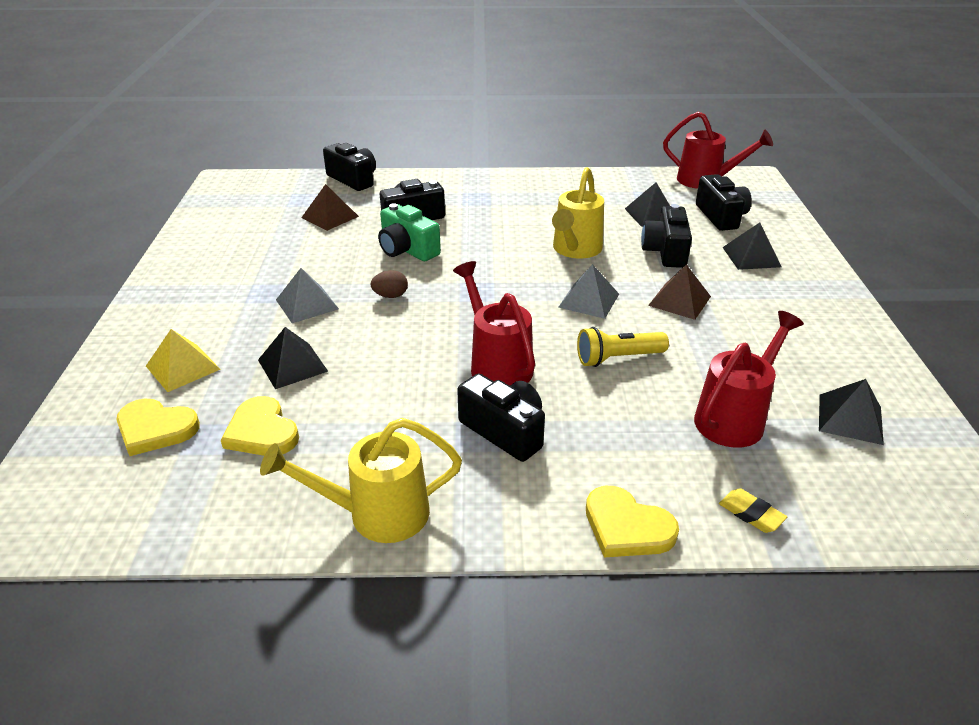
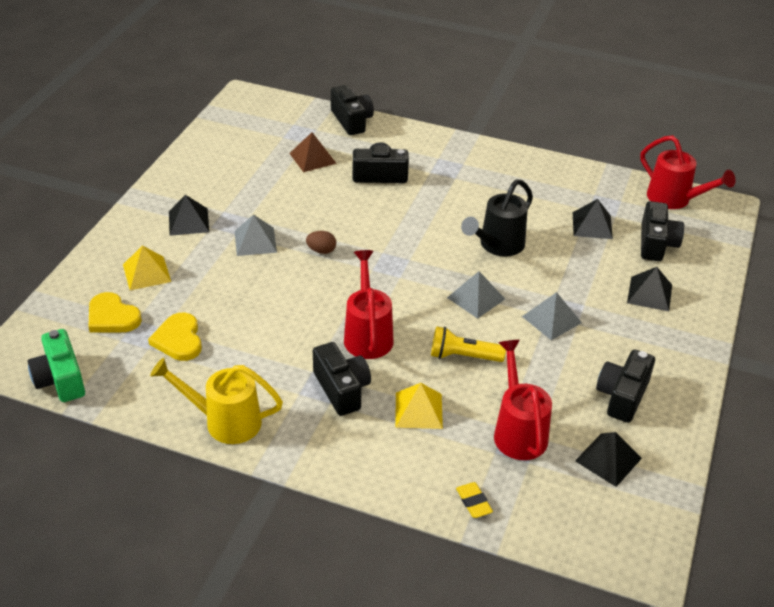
camera: 20 degrees right, 5 degrees up
(292, 365) = (221, 292): black pyramid -> black pyramid (188, 221)
(407, 250) = (357, 209): green camera -> green camera (60, 379)
(575, 250) = (497, 245): yellow watering can -> black watering can
(610, 428) = (419, 410): none -> yellow pyramid
(627, 527) = (381, 483): yellow heart -> none
(665, 251) = (576, 268): black camera -> black camera (622, 396)
(679, 301) = (551, 319): brown pyramid -> grey pyramid
(735, 417) = (518, 431): red watering can -> red watering can turned 75 degrees counterclockwise

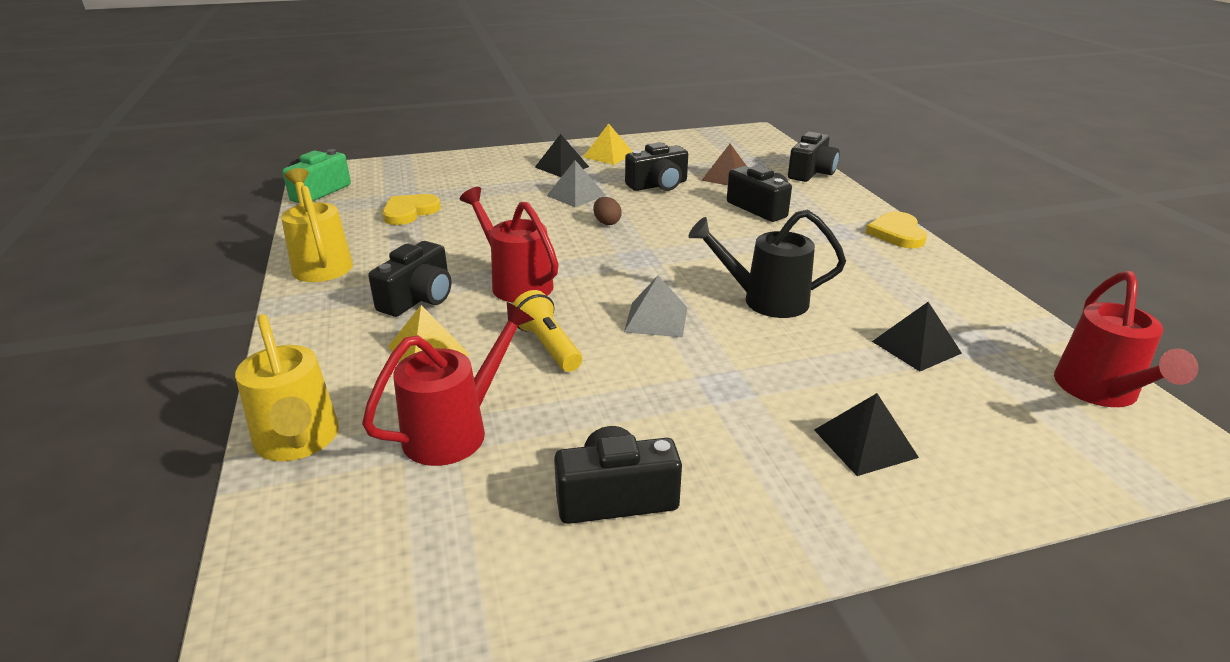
camera: 55 degrees right, 10 degrees down
(112, 317) = (409, 183): yellow heart -> yellow heart (897, 233)
(147, 273) = (477, 175): yellow pyramid -> yellow pyramid (608, 155)
(368, 334) = (516, 283): red watering can -> red watering can turned 90 degrees counterclockwise
(473, 502) = (298, 442): yellow eraser -> yellow watering can
(551, 319) = (692, 381): grey pyramid -> none
(608, 459) = (468, 532): black pyramid -> none
(656, 244) = (978, 410): black camera -> black camera (658, 185)

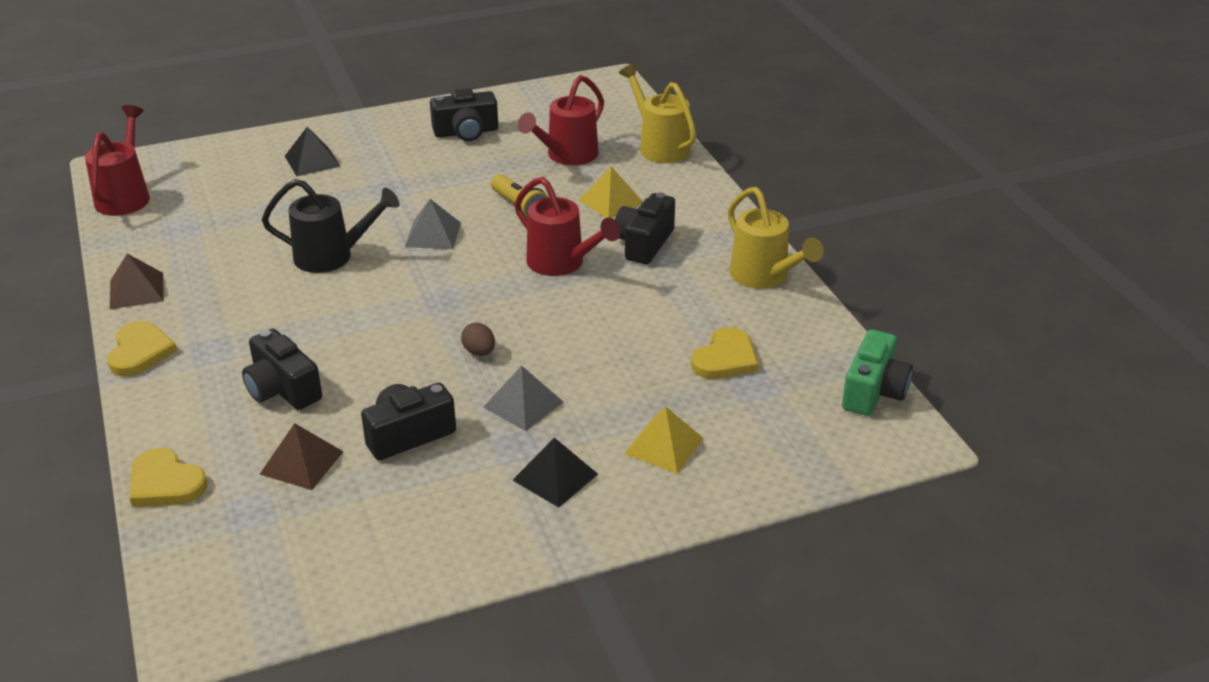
camera: 175 degrees right, 5 degrees up
(608, 155) = (482, 519): yellow pyramid -> yellow pyramid (664, 445)
(811, 173) = (165, 483): black camera -> yellow heart
(916, 347) = (230, 221): black pyramid -> none
(952, 278) = (136, 290): none -> brown pyramid

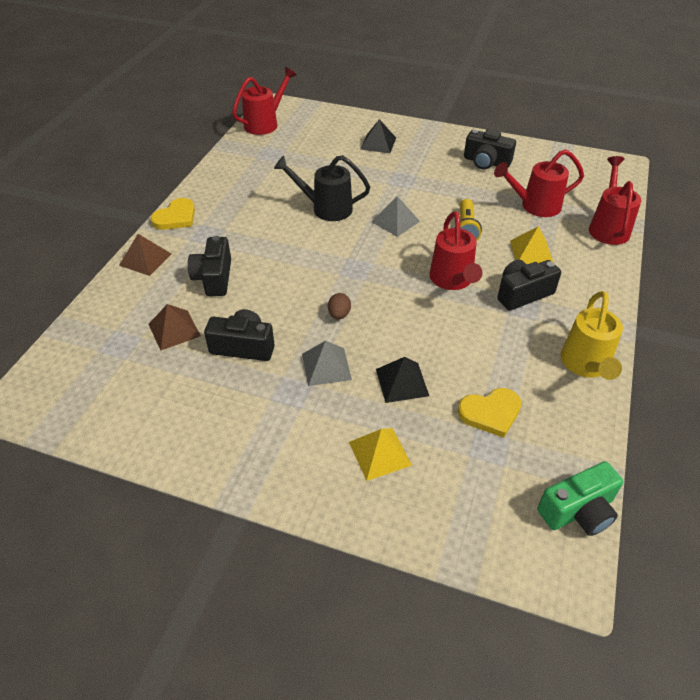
camera: 40 degrees right, 10 degrees up
(136, 290) = (212, 181): brown pyramid -> brown pyramid (145, 259)
(165, 483) = (104, 301): yellow heart -> none
(332, 256) = (326, 208): black watering can -> black watering can turned 150 degrees clockwise
(555, 477) = (290, 430): black pyramid -> black pyramid (402, 382)
(659, 146) = (608, 227): yellow watering can -> red watering can

